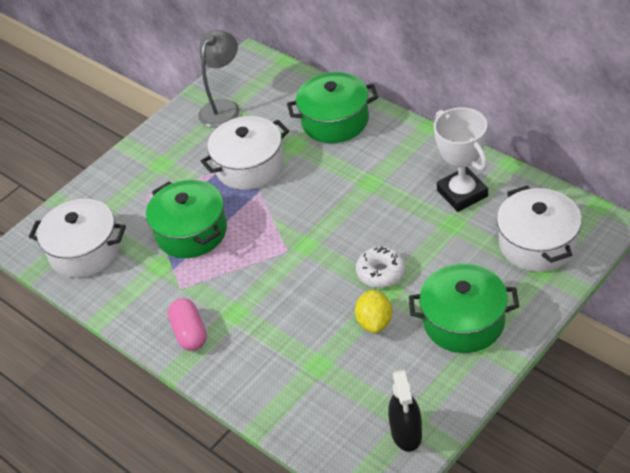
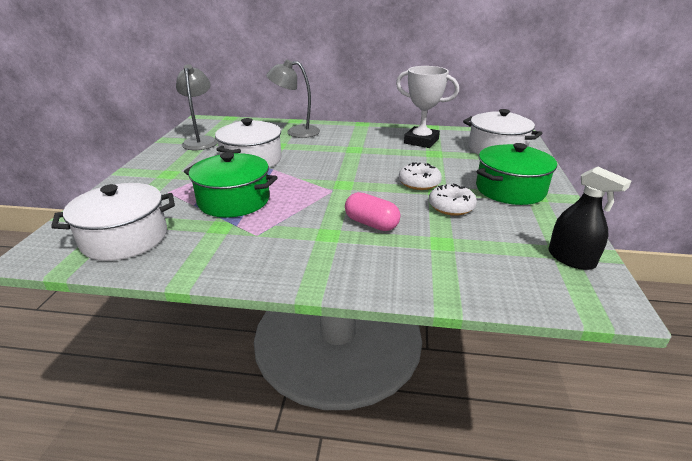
camera: 40 degrees left, 15 degrees down
(190, 333) = (297, 260): pink capsule -> pink capsule (371, 223)
(335, 121) = (296, 132): green pot -> grey lamp
(375, 322) = (451, 207): yellow lemon -> white donut

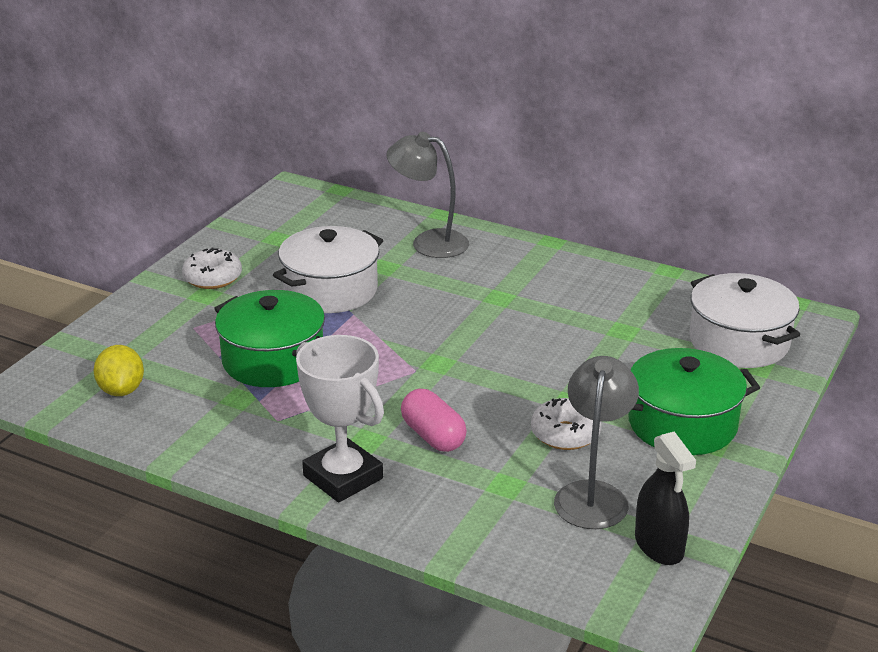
camera: 20 degrees right, 0 degrees up
(125, 238) = (121, 390): white pot -> yellow lemon
(201, 141) = (273, 236): grey lamp -> grey lamp (593, 494)
(419, 183) = (551, 383): white donut -> white donut (212, 278)
(421, 141) = (622, 301): white trophy -> white trophy (343, 477)

